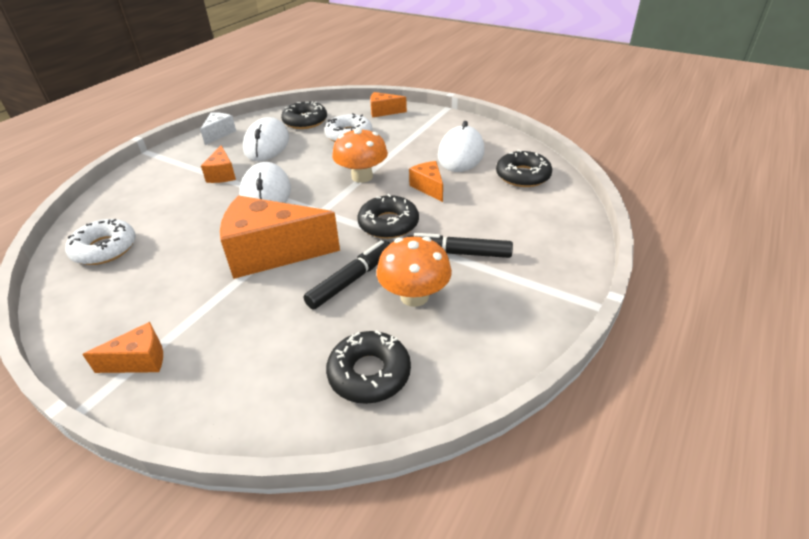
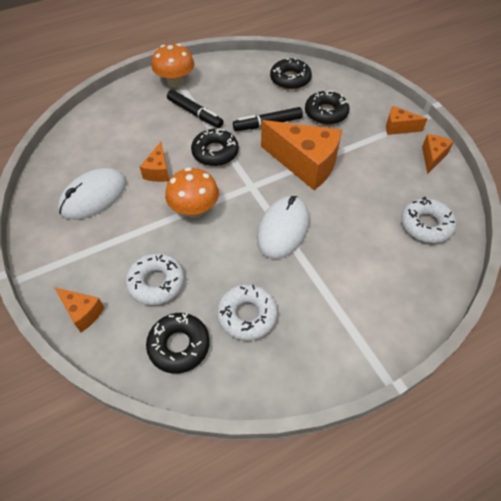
camera: 150 degrees left, 15 degrees up
(219, 134) = (291, 376): white cheese -> none
(222, 174) = (312, 279): orange cheese -> orange cheese (432, 157)
(266, 144) = (247, 315): white mouse -> white donut
(414, 296) = (242, 101): orange mushroom -> orange mushroom (175, 82)
(523, 176) = (84, 149): black donut -> black donut (326, 113)

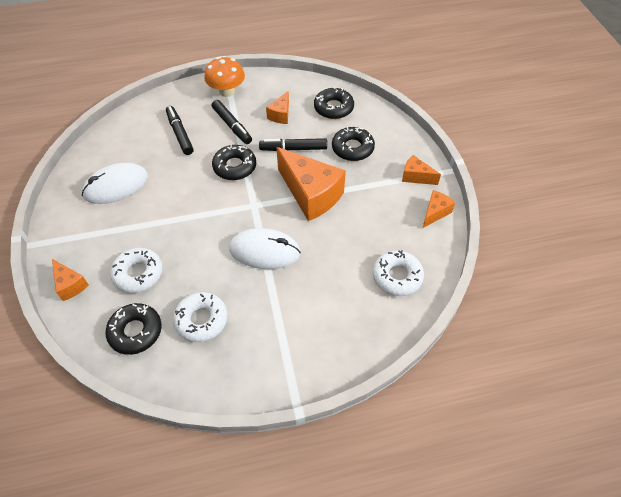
camera: 15 degrees right, 0 degrees up
(143, 131) = (180, 134): none -> black marker
(158, 171) = (178, 174): orange cheese -> orange cheese (280, 115)
(194, 209) = (195, 216): orange mushroom -> none
(283, 229) = (264, 251): white mouse -> white mouse turned 60 degrees clockwise

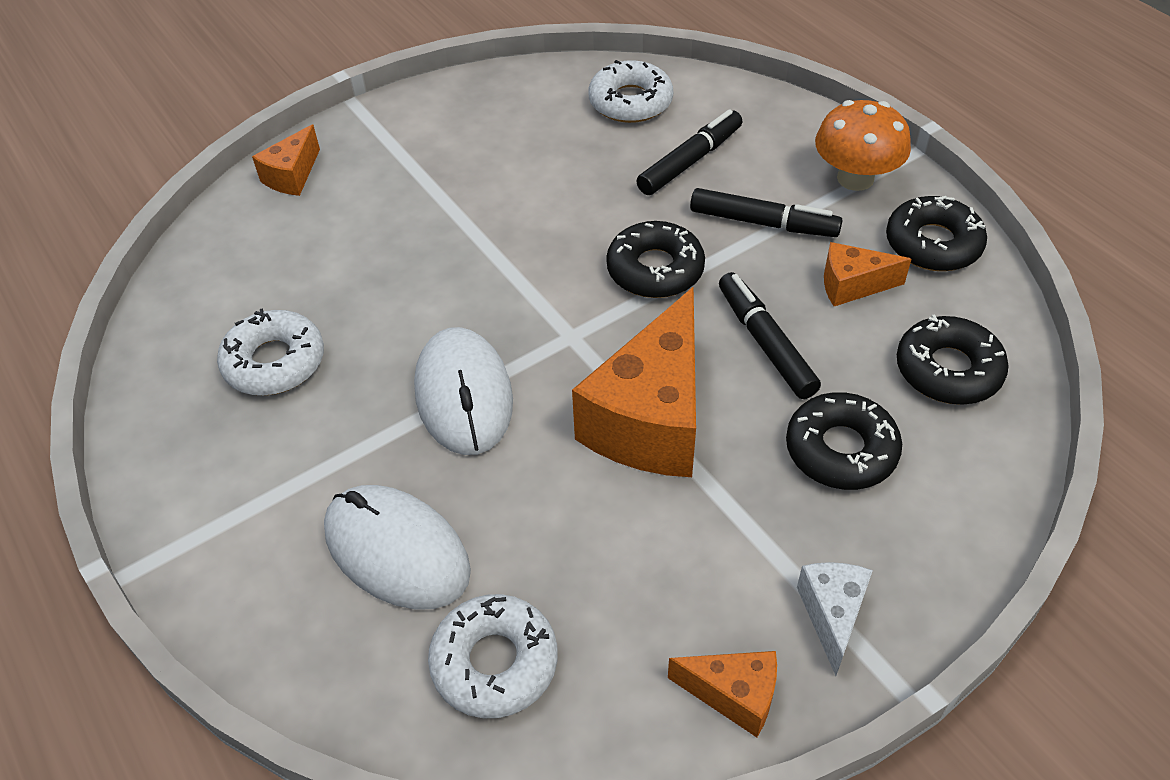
camera: 70 degrees right, 5 degrees down
(116, 186) = (516, 137): white mouse -> white mouse (397, 550)
(135, 331) = (227, 287): black donut -> black donut (933, 244)
(138, 273) = (342, 242): white donut -> white donut (630, 102)
(232, 126) = (763, 223): black marker -> black marker turned 105 degrees counterclockwise
(416, 177) = (832, 615): orange cheese -> white cheese

